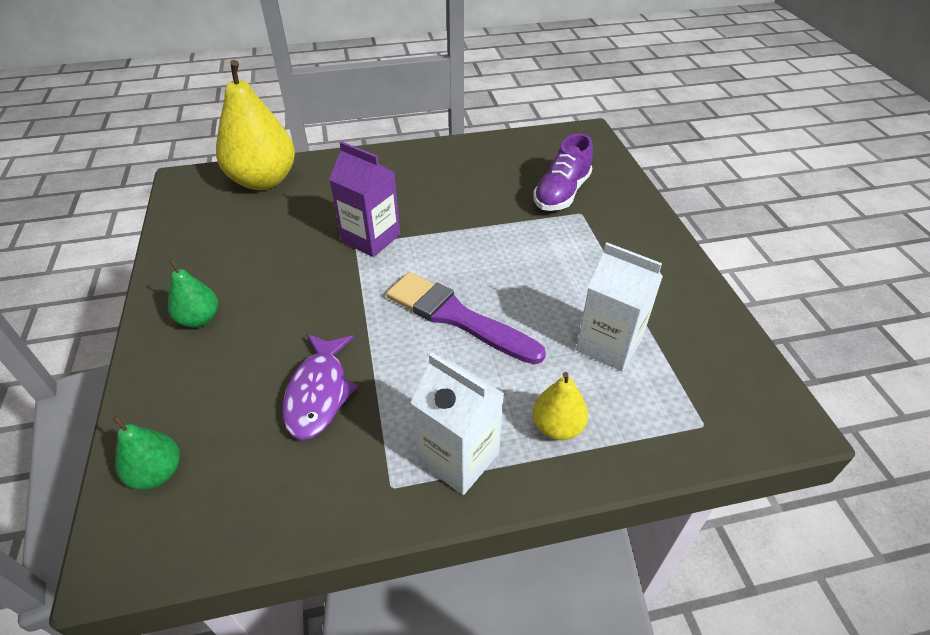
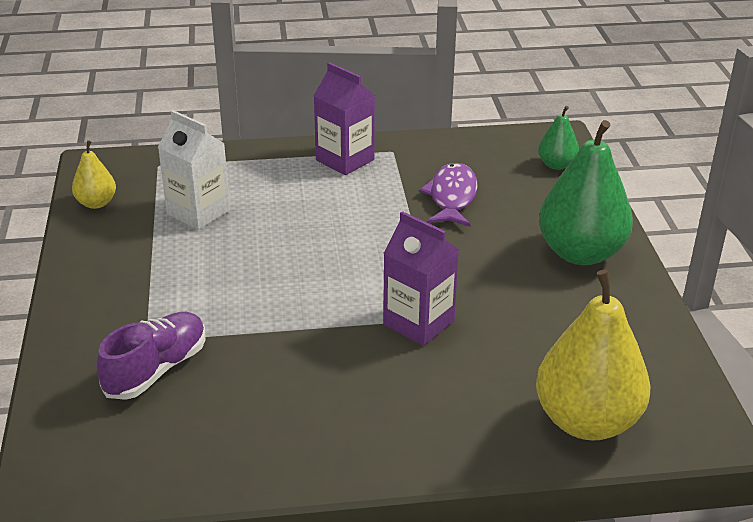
camera: 175 degrees left, 10 degrees down
(199, 319) = (580, 253): green pear -> green pear, size x2.02
(457, 317) = (329, 240): purple brush -> none
(458, 458) = (345, 160): white carton -> purple carton
(557, 427) = (268, 170): yellow pear -> yellow pear (96, 203)

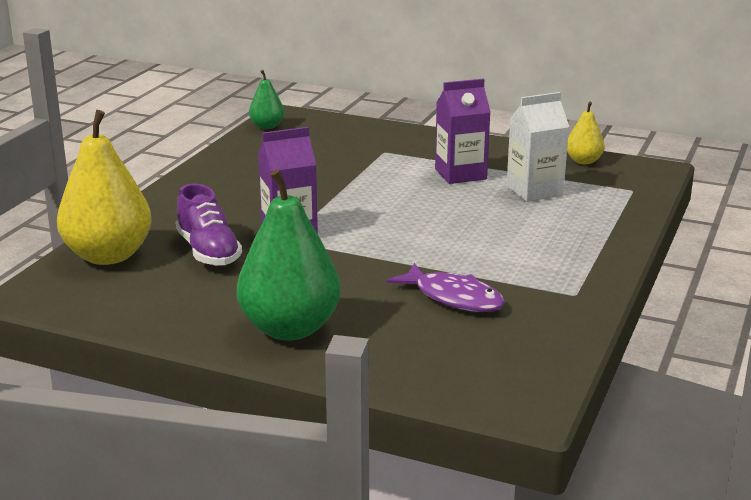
camera: 120 degrees right, 10 degrees down
(156, 369) = (349, 149): purple shoe -> purple shoe (208, 252)
(345, 160) = (575, 266): purple carton -> purple carton (460, 174)
(556, 165) = (461, 379): green pear -> green pear (267, 126)

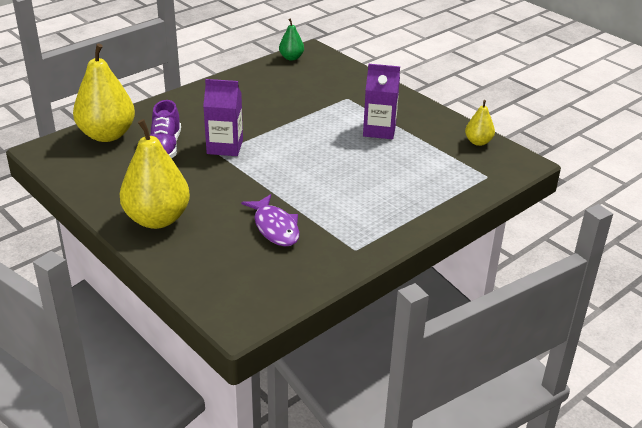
camera: 25 degrees right, 10 degrees up
(290, 328) = (157, 219): green pear -> yellow pear
(534, 191) = (416, 158): white carton -> none

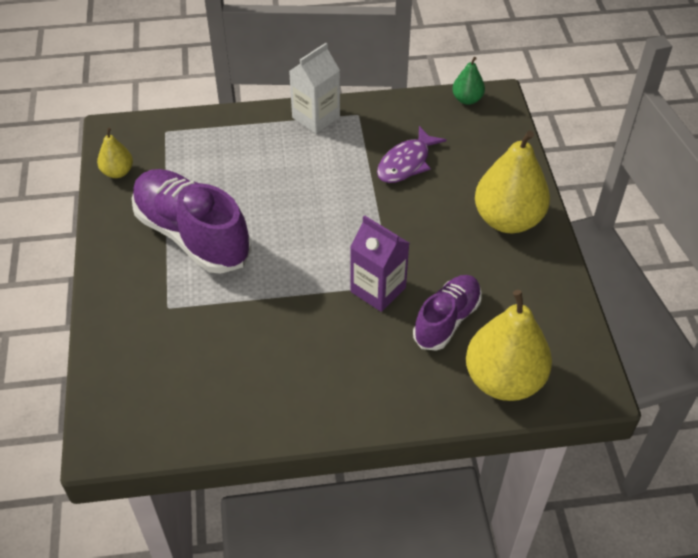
camera: 145 degrees left, 15 degrees up
(275, 227) = (406, 163): purple fish -> purple fish turned 150 degrees counterclockwise
(291, 58) = (148, 438): green pear -> green pear (467, 99)
(379, 130) = (192, 235): purple carton -> purple shoe
(388, 232) = (316, 117): none -> white carton

